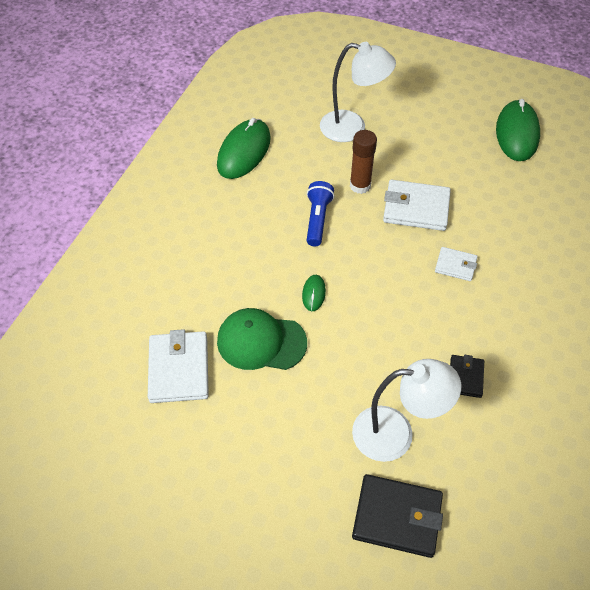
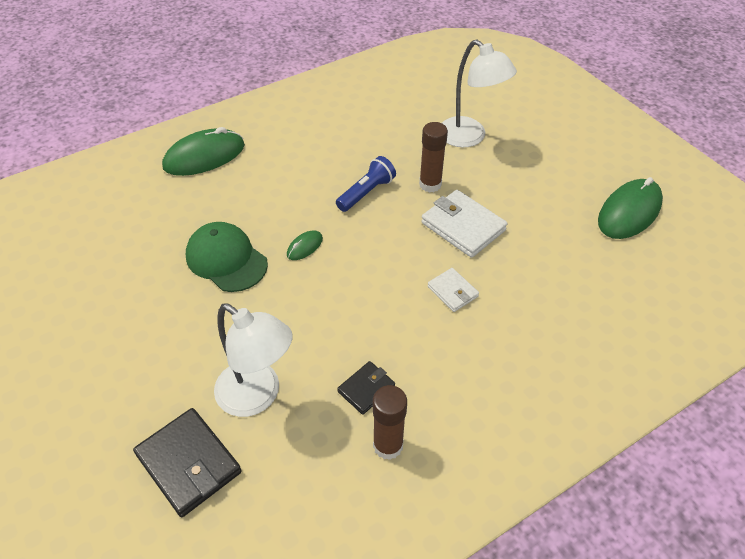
camera: 35 degrees right, 5 degrees down
(179, 369) = (147, 244): white wallet -> none
(244, 152) = (358, 115): green mouse -> green mouse (204, 156)
(517, 408) = (388, 445): none -> brown glue stick

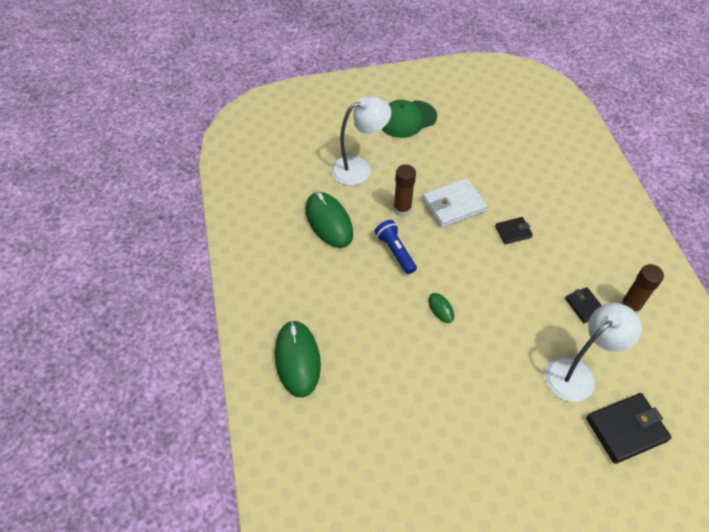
camera: 70 degrees left, 5 degrees up
(226, 259) = (437, 367): green cap -> green cap (407, 119)
(452, 291) = (513, 232): white wallet -> black wallet
(629, 212) = (471, 115): green mouse -> green mouse (329, 222)

